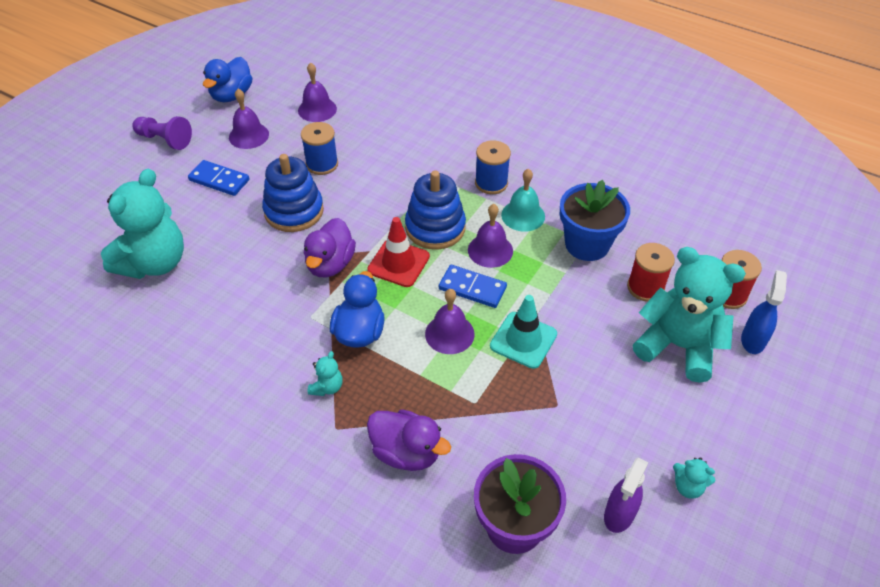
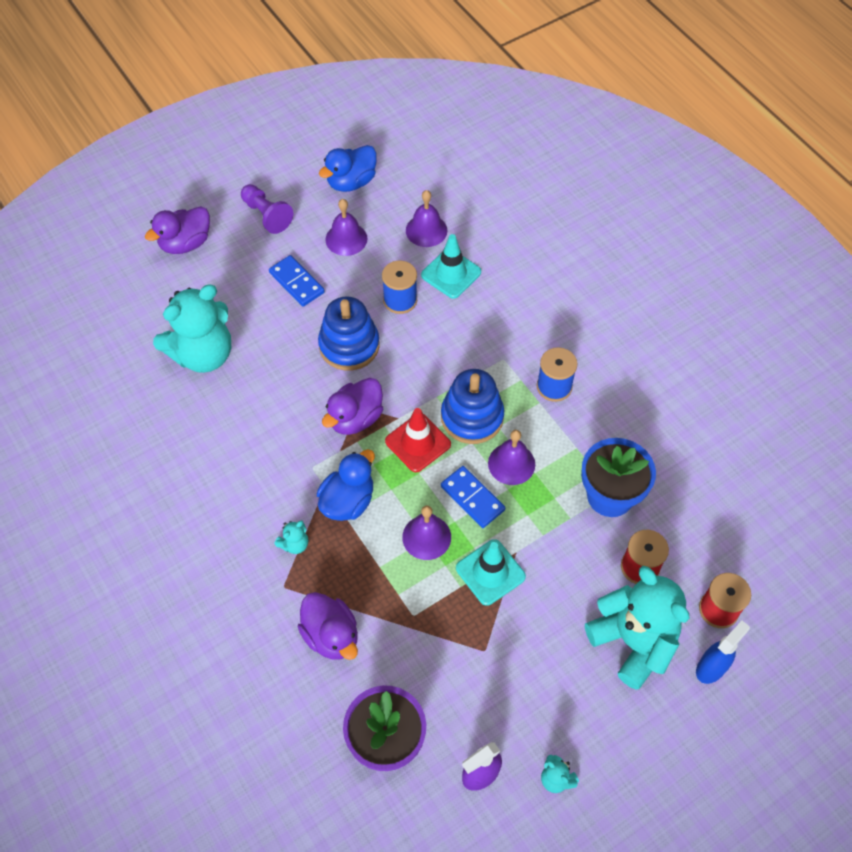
camera: 25 degrees right, 10 degrees up
(95, 183) = (185, 243): none -> purple duck
(356, 132) = (451, 274): none -> turquoise traffic cone
(523, 215) = (565, 437): turquoise bell -> none

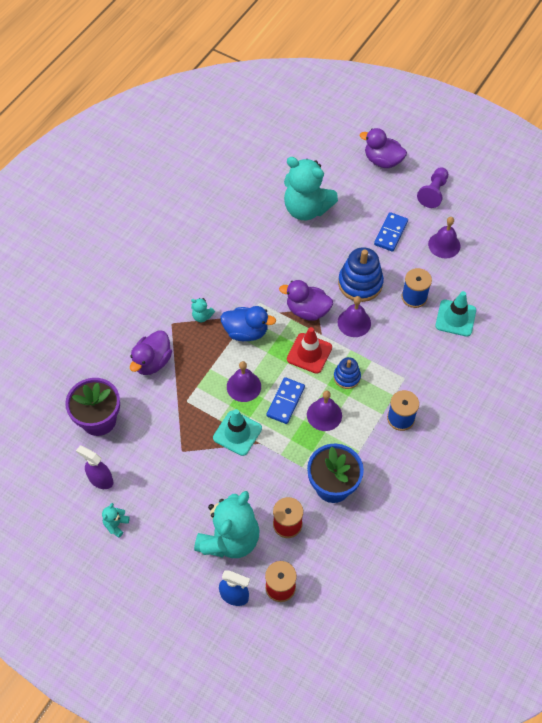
camera: 65 degrees right, 0 degrees up
(351, 182) = (494, 227): blue duck -> none
(426, 230) = (483, 288): purple bell -> purple bell (354, 322)
(472, 417) = (347, 377): blue stacking toy -> blue stacking toy, size x0.57

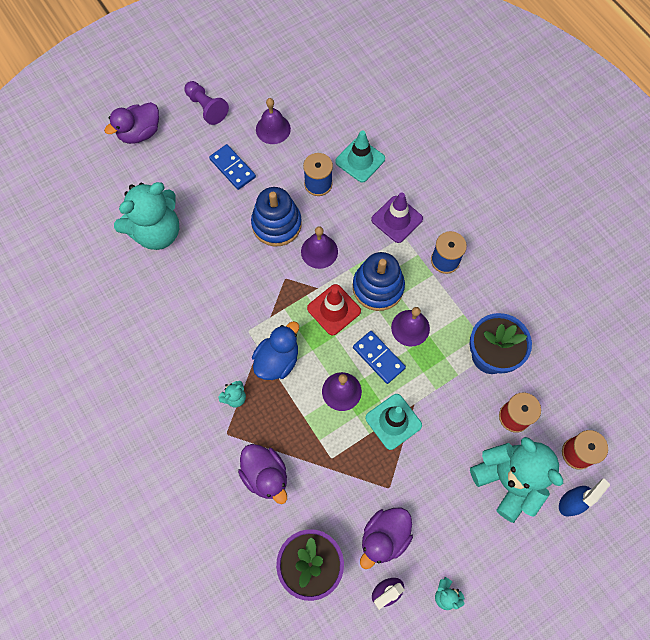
camera: 65 degrees left, 10 degrees up
(307, 310) = (282, 288): purple duck -> purple duck (384, 537)
(347, 377) = (378, 287): blue stacking toy -> blue stacking toy, size x1.74
(417, 367) = (397, 219): none -> purple traffic cone

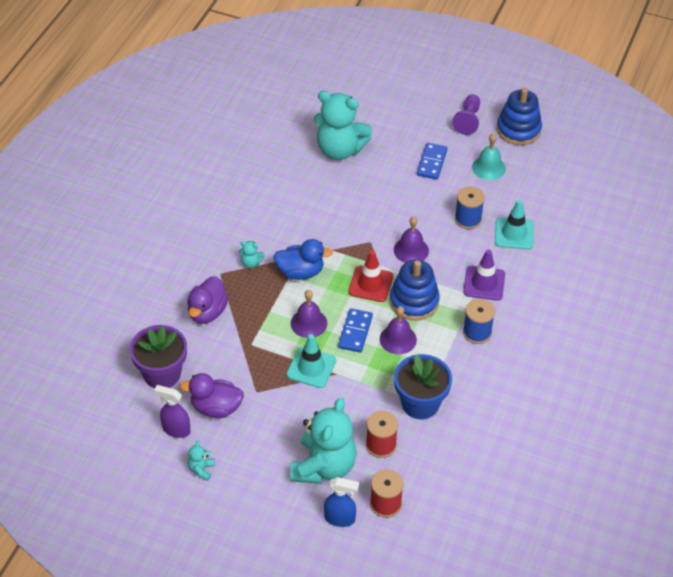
camera: 55 degrees right, 20 degrees down
(140, 133) = (409, 96): purple duck -> none
(273, 129) = (488, 167): purple bell -> turquoise bell
(276, 224) = (410, 213): blue stacking toy -> blue stacking toy (518, 130)

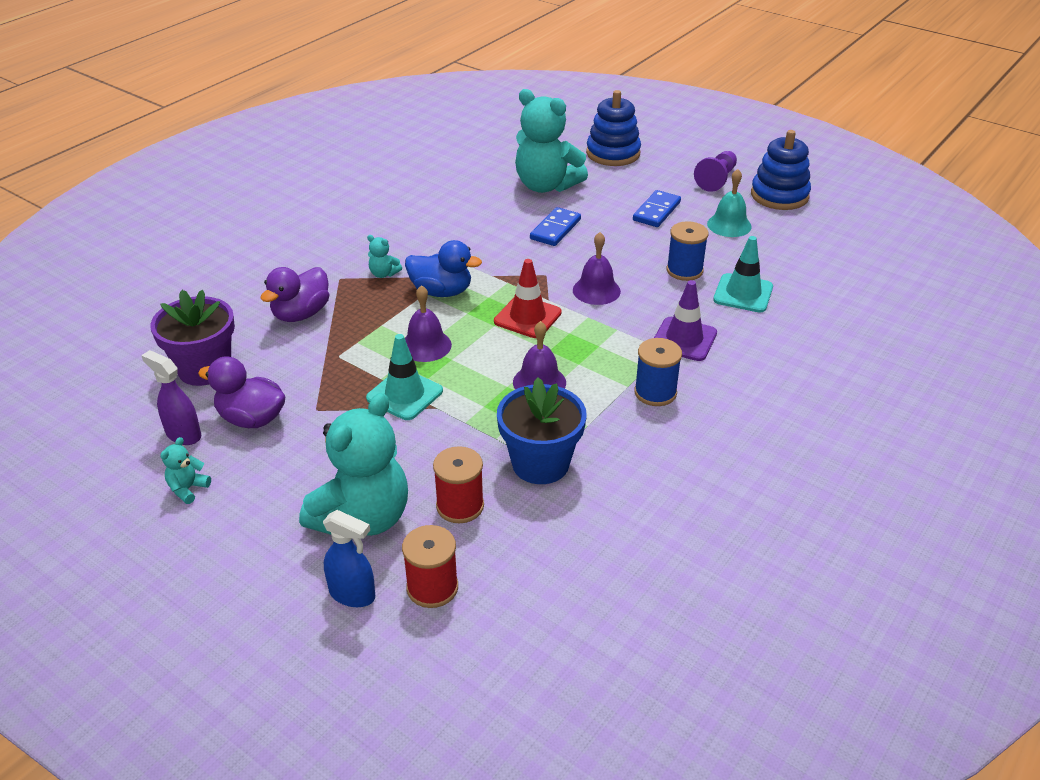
camera: 15 degrees right, 10 degrees down
(355, 332) = (484, 365): blue domino -> blue domino (555, 229)
(414, 301) = (579, 344): blue stacking toy -> blue stacking toy (613, 153)

